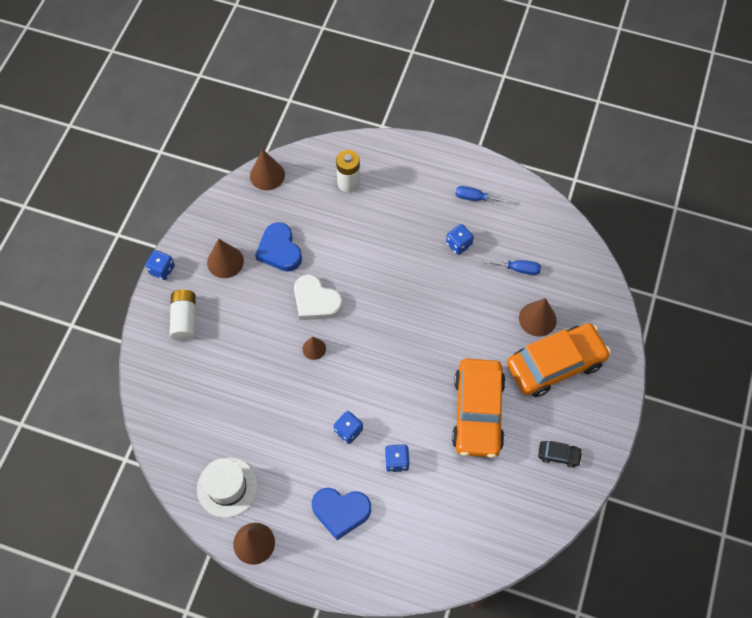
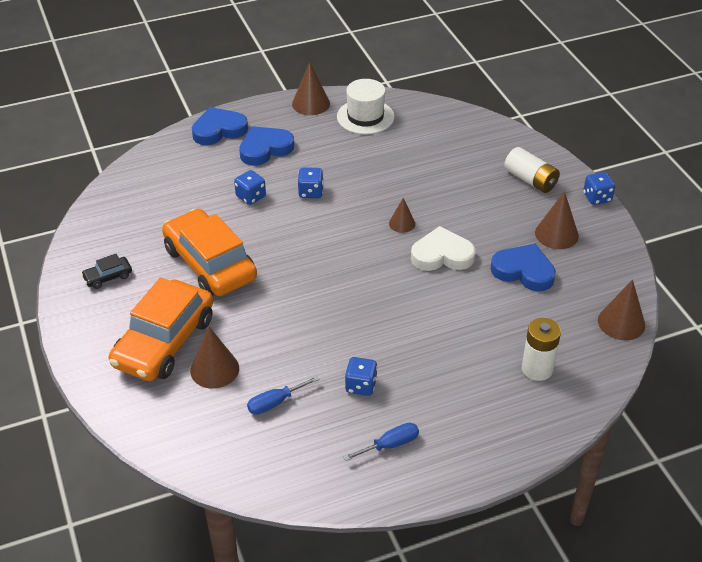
camera: 140 degrees right, 20 degrees down
(358, 569) = (219, 130): none -> blue heart

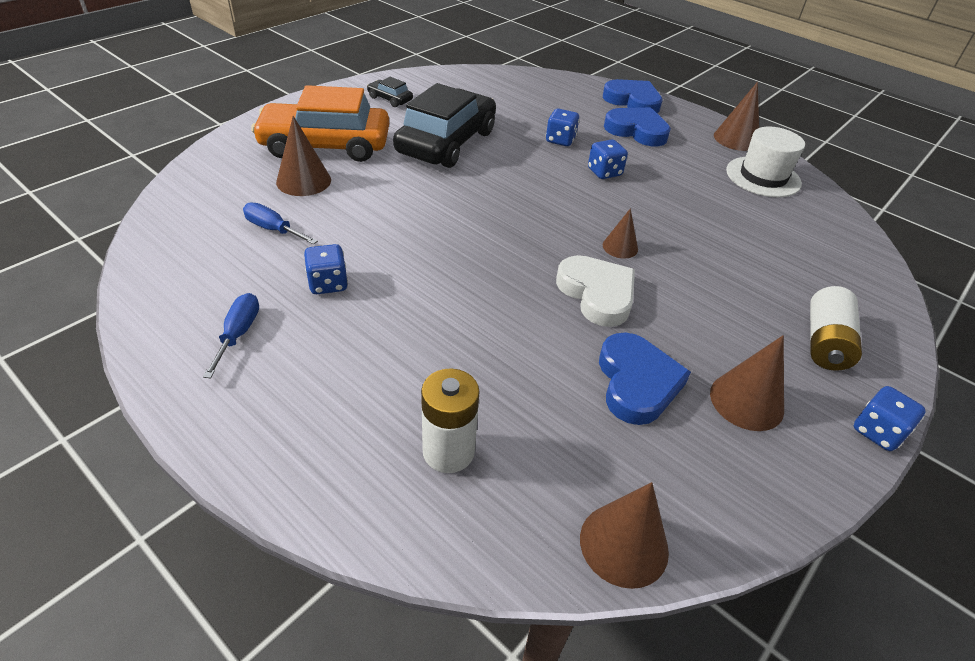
camera: 60 degrees right, 0 degrees up
(210, 264) = (446, 142): orange car -> black car
(390, 445) = (238, 333): blue screwdriver -> blue screwdriver turned 120 degrees counterclockwise

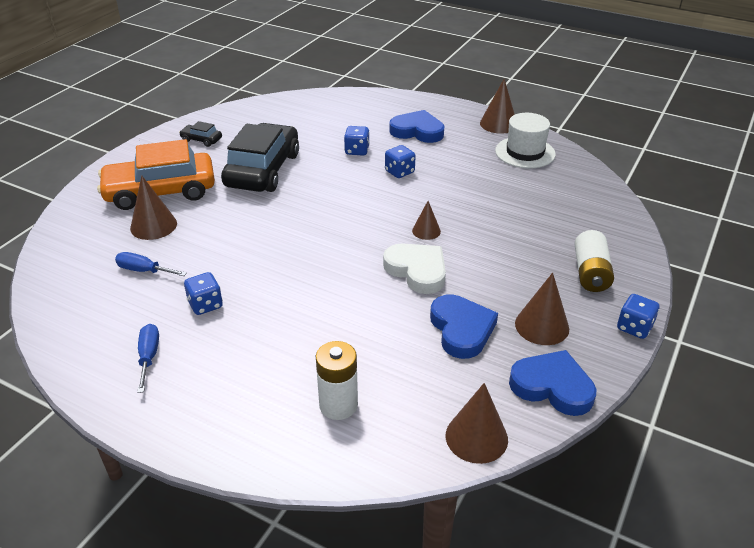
camera: 10 degrees left, 5 degrees down
(633, 101) = (408, 105): blue heart -> blue heart (552, 386)

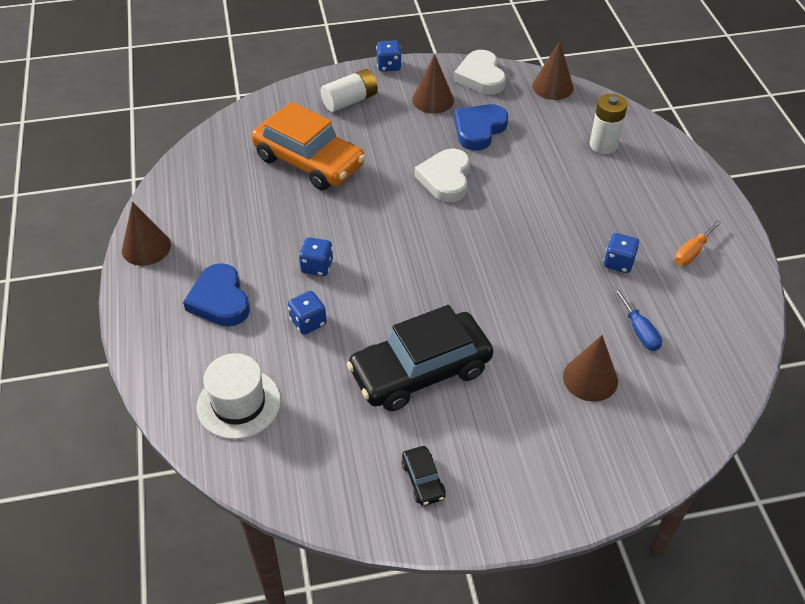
camera: 130 degrees left, 10 degrees up
(149, 356) = (692, 252): blue screwdriver -> orange screwdriver
(160, 191) = (544, 423): orange car -> orange car (309, 161)
(426, 231) = (391, 200): brown cone -> none
(525, 152) = (195, 203): white hat -> white hat (239, 403)
(552, 386) = (480, 77): blue heart -> white heart

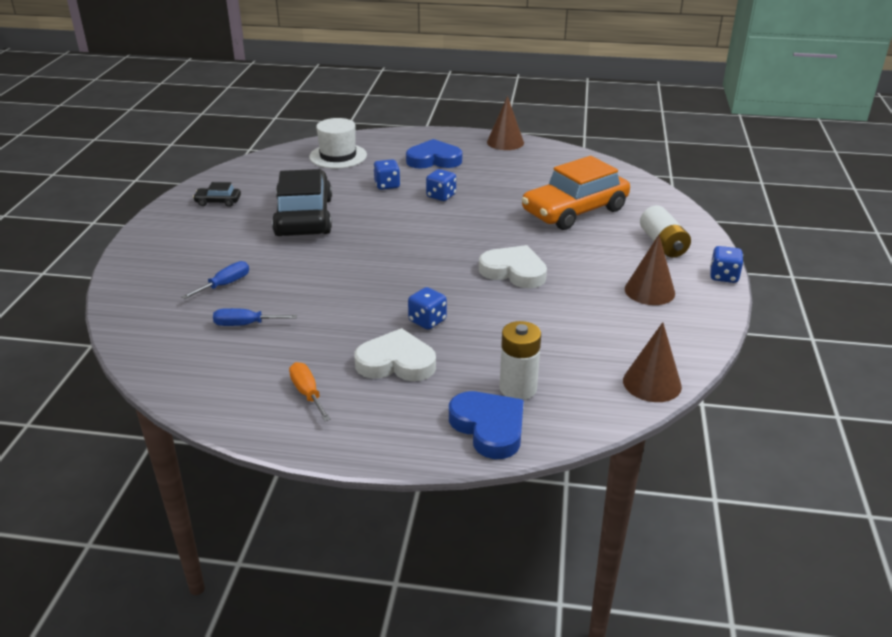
camera: 110 degrees right, 15 degrees down
(479, 129) = (584, 308): blue heart -> blue heart (489, 427)
(480, 77) = (688, 333): white heart -> white heart (396, 362)
(590, 378) = (225, 285): brown cone -> blue screwdriver
(618, 263) = (332, 339): blue dice -> blue dice (427, 321)

